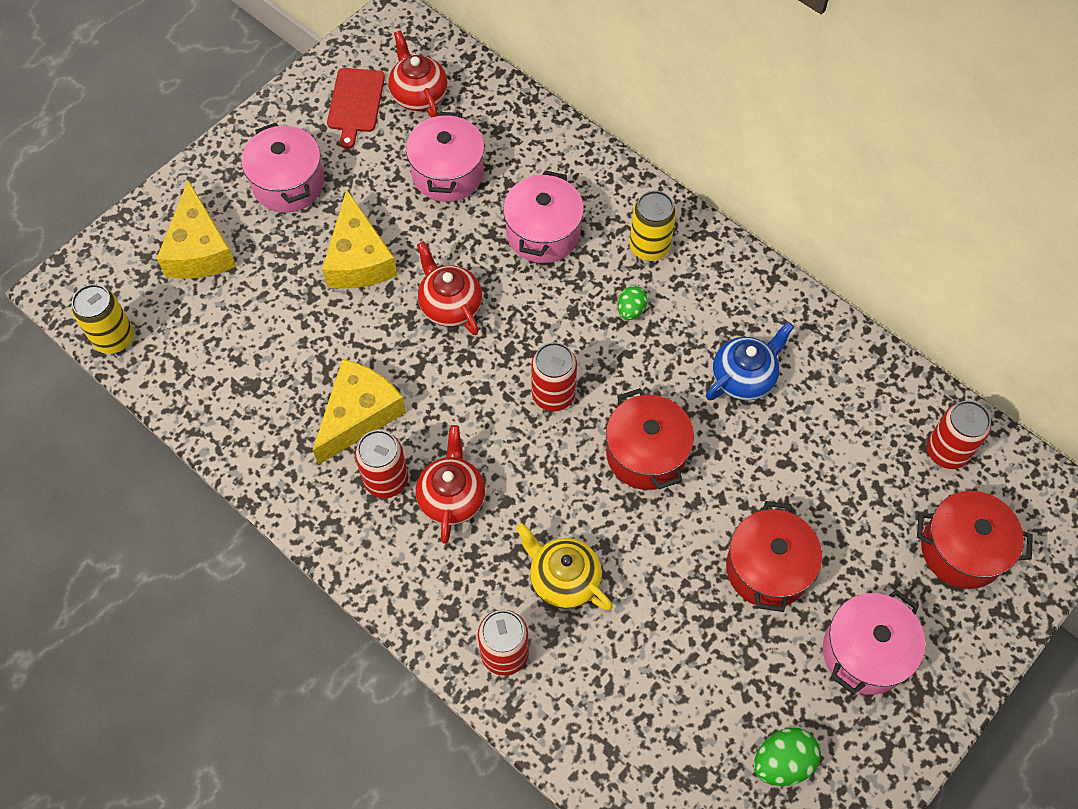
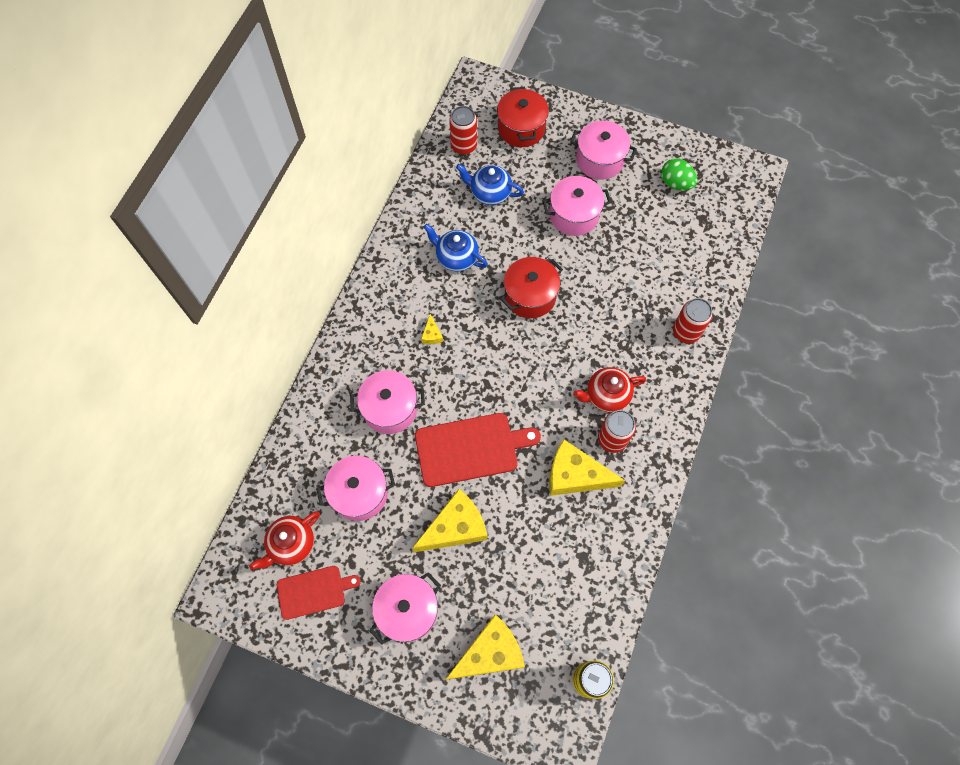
camera: 110 degrees left, 5 degrees up
(450, 306) = (470, 448): red teapot -> red cutting board
(553, 395) = (511, 361): red can -> none
(563, 579) = (628, 315): yellow teapot -> none
(631, 310) = (432, 334): green egg -> yellow cheese
(649, 247) = (378, 338): yellow can -> none
(767, 569) = (574, 215): red pot -> pink pot
(845, 459) = (489, 193): none -> blue teapot

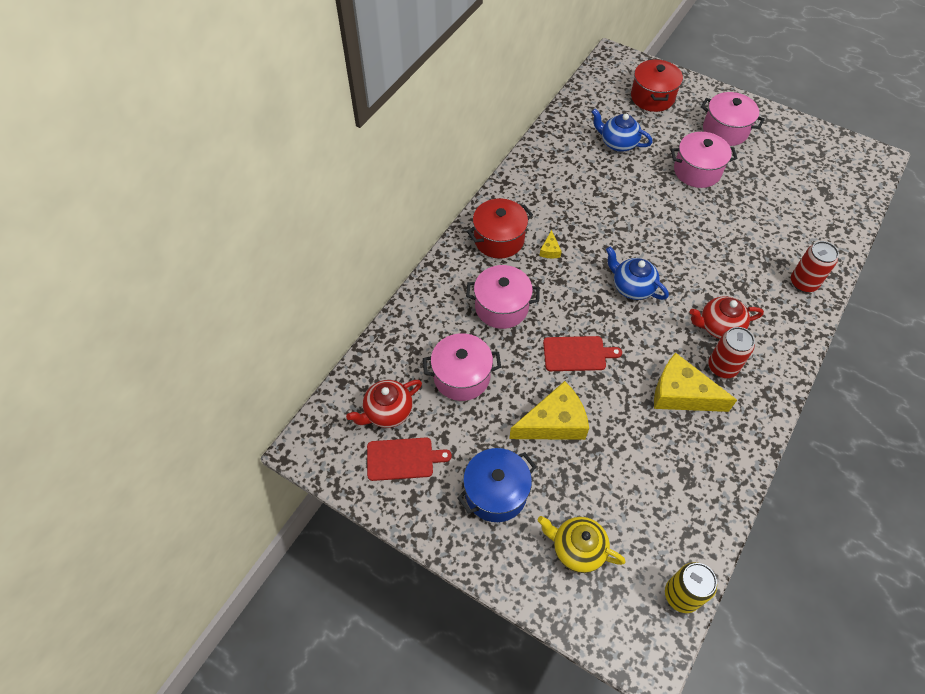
camera: 10 degrees right, 10 degrees down
(407, 610) = (496, 493): pink pot -> blue pot
(456, 257) = (580, 190): blue teapot -> blue teapot (632, 287)
(463, 146) = (597, 104): red can -> none
(470, 448) = (577, 354): red cutting board -> red cutting board, size x0.62
(490, 653) = (577, 549): yellow cheese -> yellow teapot
(530, 296) = (649, 231): red pot -> red pot (499, 239)
(675, 183) = (798, 158): green egg -> none

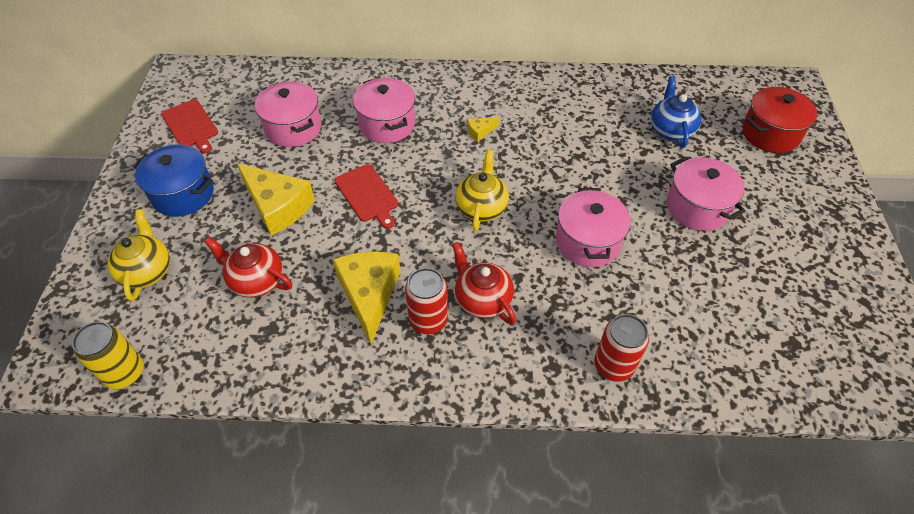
camera: 60 degrees right, 5 degrees down
(387, 412) = (232, 99): red teapot -> red teapot (256, 280)
(499, 239) = (465, 94): red pot -> none
(632, 287) = (481, 208): blue teapot -> yellow teapot
(725, 130) = (789, 212): pink pot -> pink pot (587, 242)

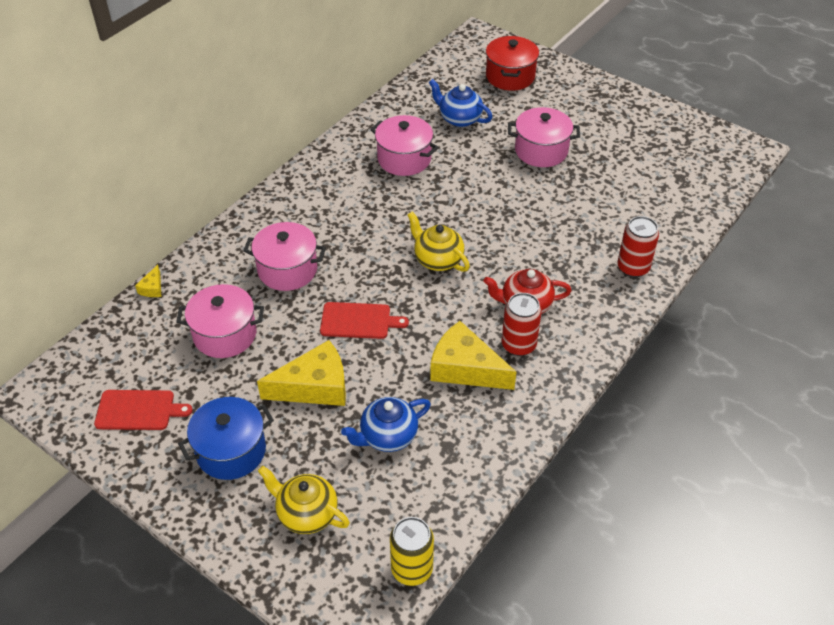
camera: 55 degrees left, 5 degrees down
(256, 280) = (388, 436): red teapot -> blue teapot
(480, 131) = (356, 218): yellow cheese -> yellow cheese (152, 288)
(587, 242) = (522, 221): pink pot -> pink pot (404, 159)

